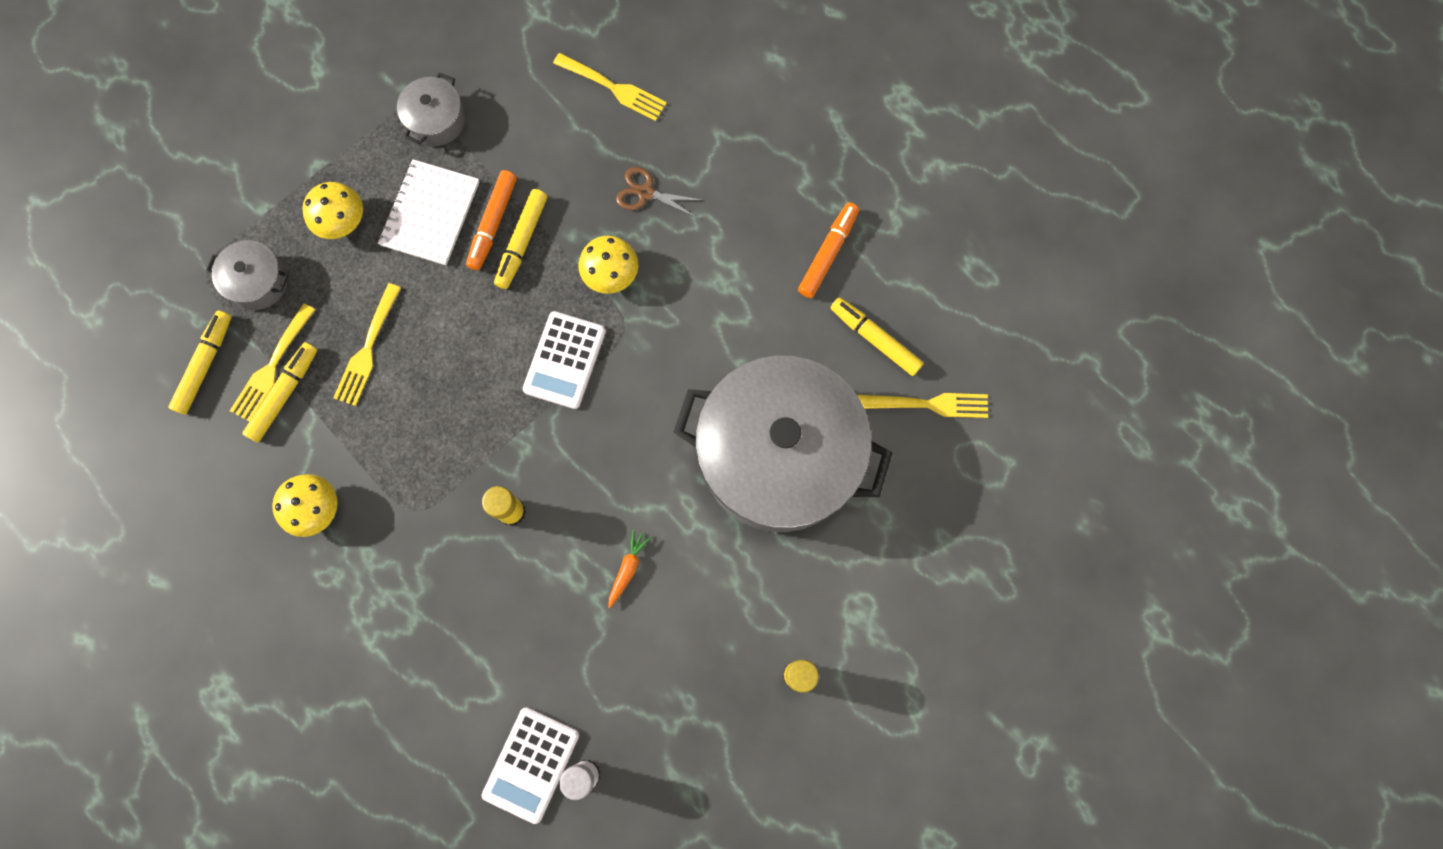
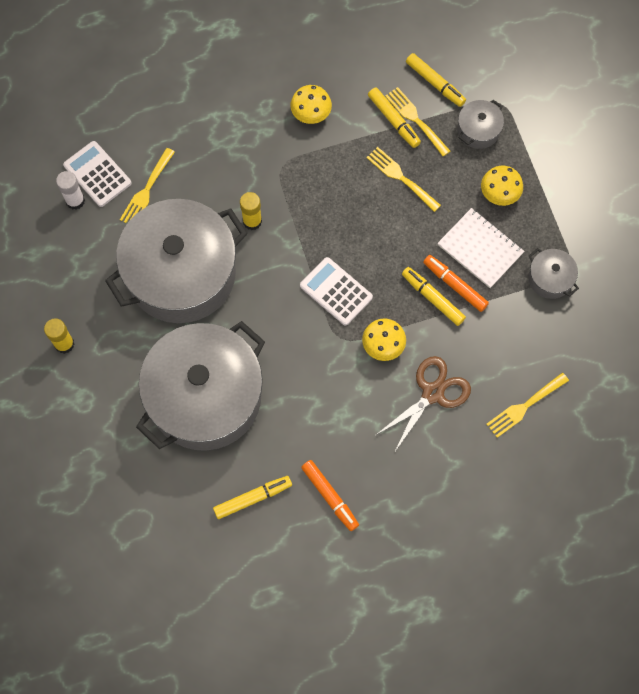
camera: 115 degrees right, 5 degrees down
(627, 569) = (181, 273): orange carrot -> grey pot
(645, 193) = (432, 393): brown scissors -> brown scissors, size x1.63
(928, 404) = (189, 511): yellow fork -> yellow fork (147, 190)

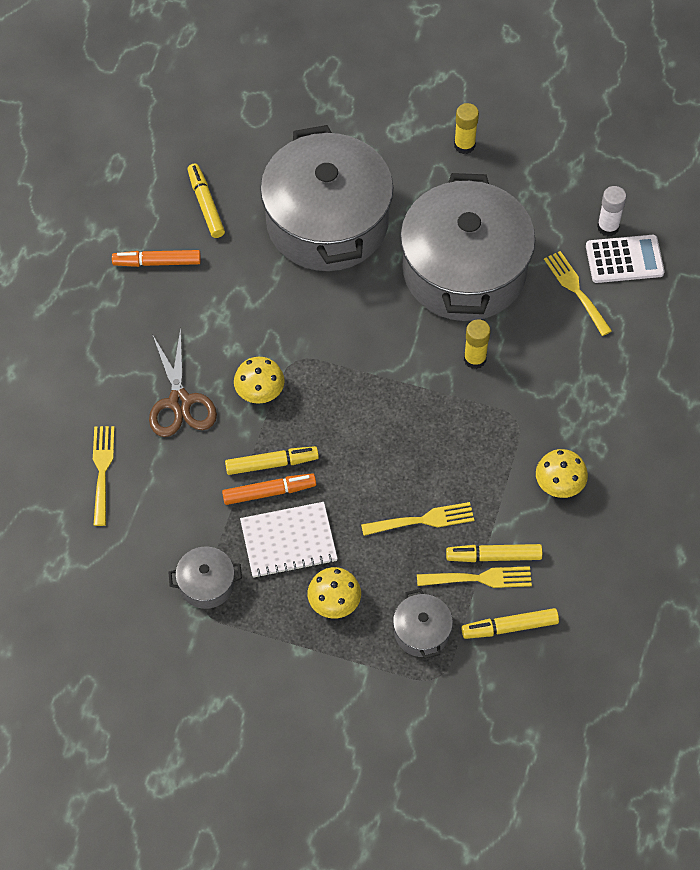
camera: 125 degrees right, 10 degrees down
(252, 498) = (206, 205): yellow marker -> yellow marker turned 150 degrees clockwise
(336, 291) = (345, 385): white calculator -> none

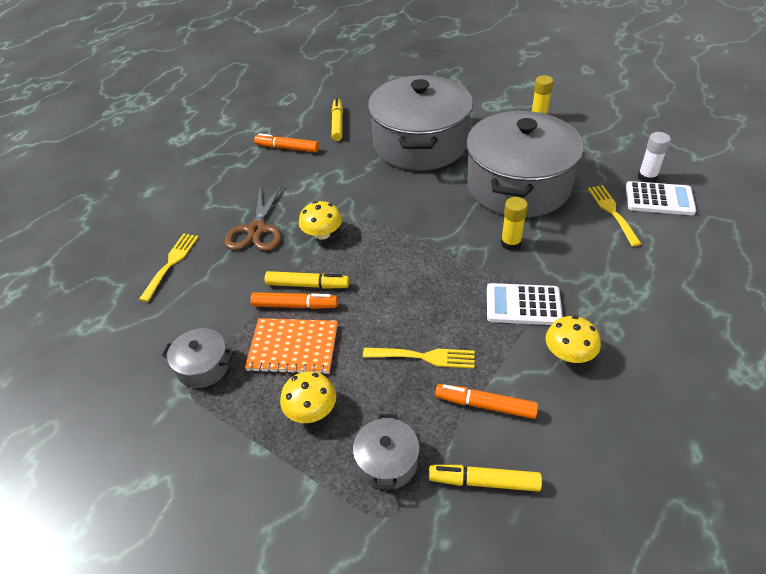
camera: 20 degrees right, 15 degrees down
(288, 541) = (293, 347): white notebook -> orange notebook
(479, 578) = (464, 423): yellow fork -> none
(494, 556) = (485, 405): yellow marker -> orange marker
(505, 437) = (523, 305): none -> white calculator

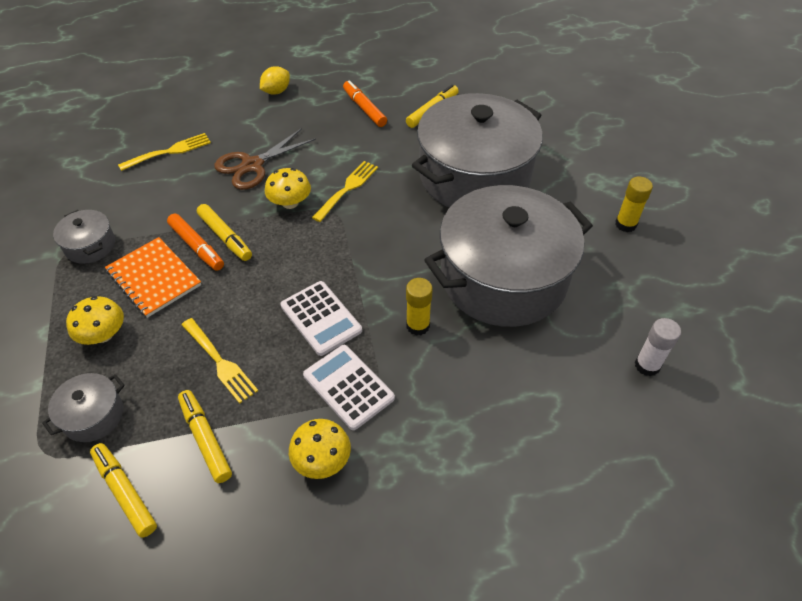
camera: 40 degrees right, 5 degrees up
(201, 175) = (276, 91): none -> yellow lemon
(485, 405) = (205, 439): orange marker -> yellow marker
(612, 212) = (554, 372): yellow fork -> yellow fork (347, 189)
(659, 199) = (624, 397): white calculator -> white calculator (321, 318)

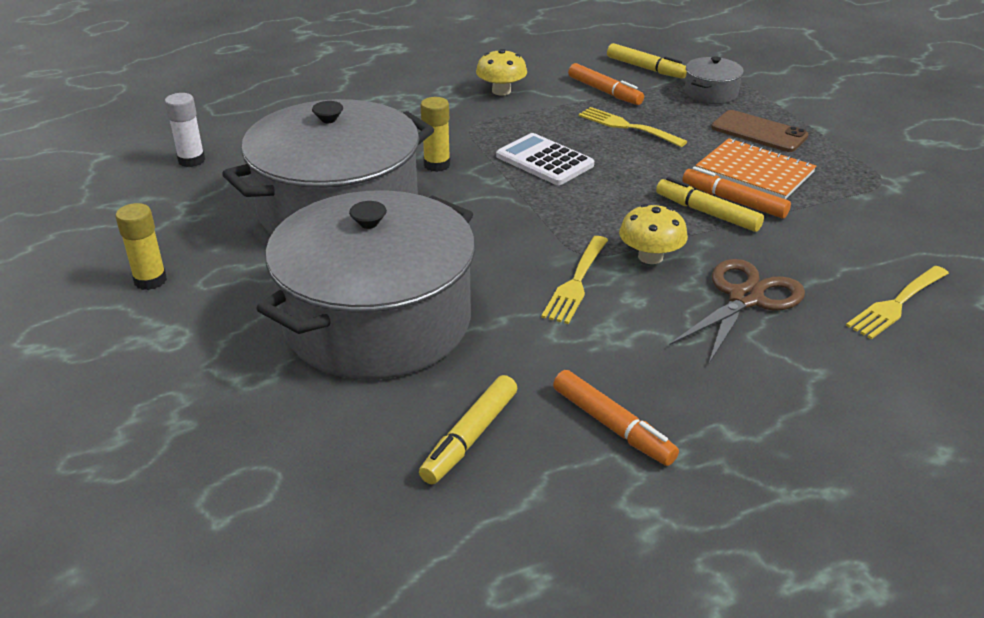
camera: 170 degrees right, 15 degrees down
(90, 246) = (863, 190): grey pot -> none
(103, 334) = (759, 132): yellow mushroom -> brown phone
(205, 439) = (604, 91): yellow marker -> orange marker
(276, 91) = (818, 444): yellow lemon -> none
(348, 387) = (495, 124): white calculator -> none

